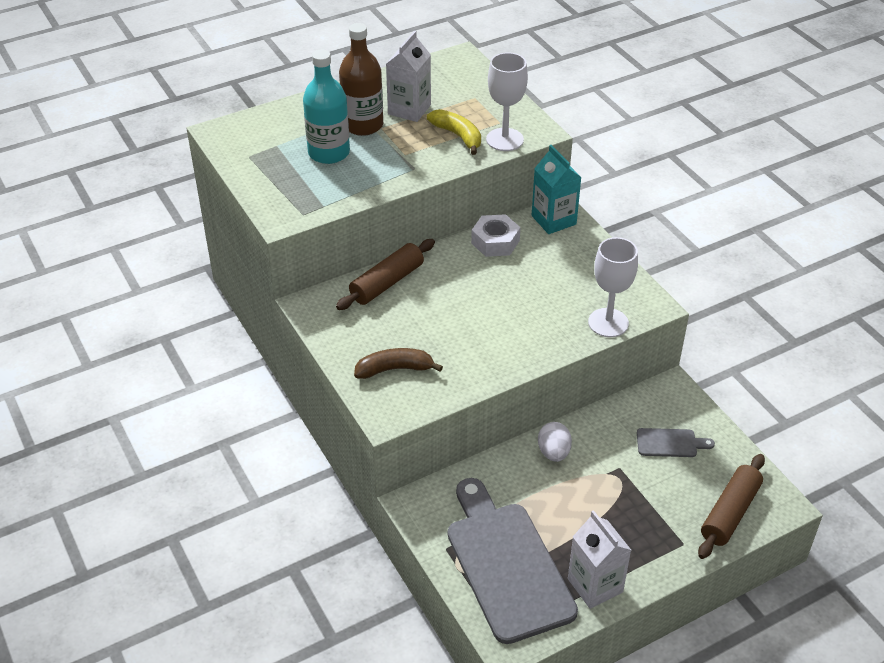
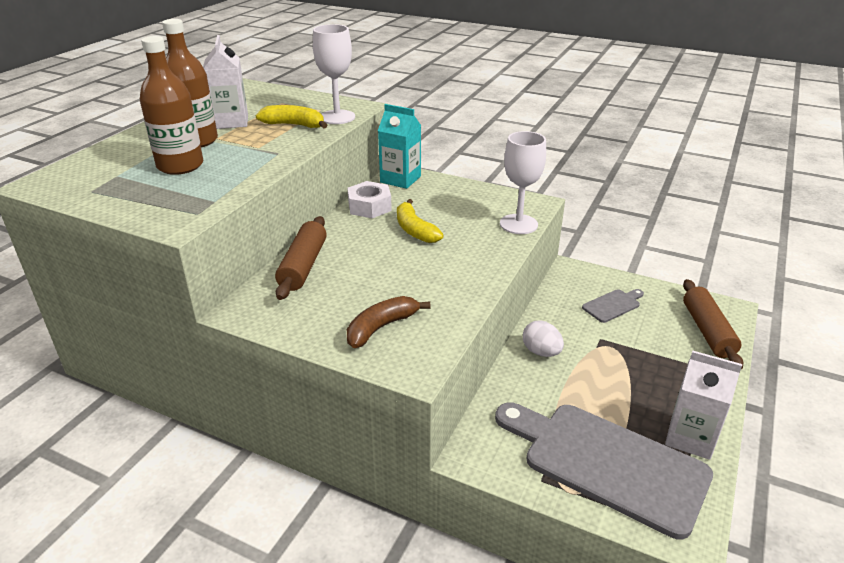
camera: 35 degrees left, 10 degrees down
(329, 153) = (180, 166): turquoise bottle -> brown bottle
(509, 286) = (415, 230): none -> yellow banana

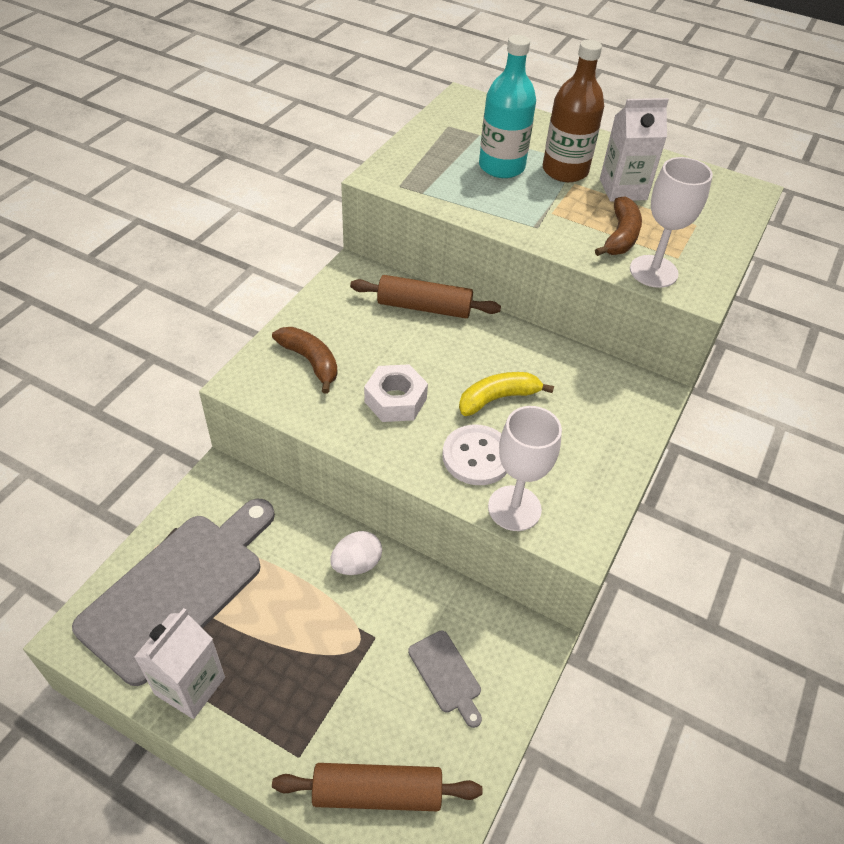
camera: 90 degrees right, 15 degrees up
(180, 166) = (501, 167): brown bottle -> turquoise bottle
(294, 125) = (620, 236): yellow banana -> brown banana
(369, 206) = (555, 360): white nut -> white nut (395, 400)
(400, 179) = (635, 393): turquoise carton -> none
(476, 238) = (477, 457): none -> white button

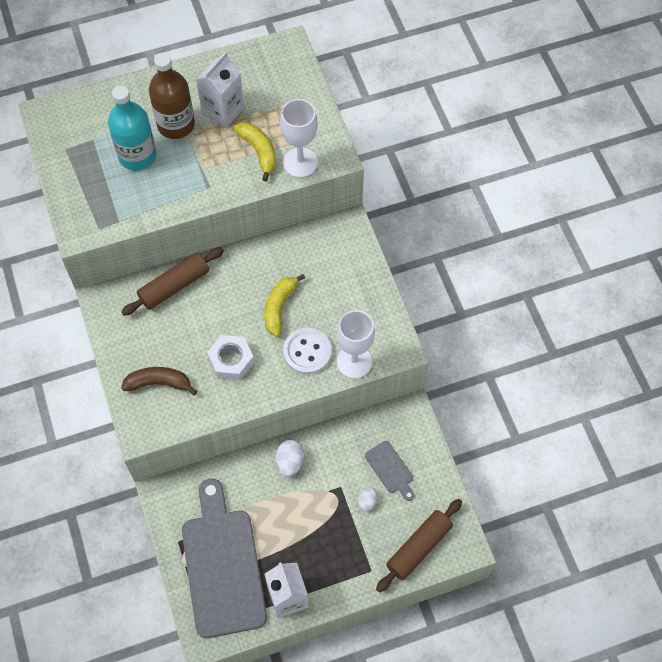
camera: 45 degrees left, 15 degrees up
(383, 681) = (367, 502): none -> white egg
(446, 675) = (390, 469): grey cutting board -> grey cutting board turned 45 degrees clockwise
(620, 236) = (259, 151): brown banana -> yellow banana

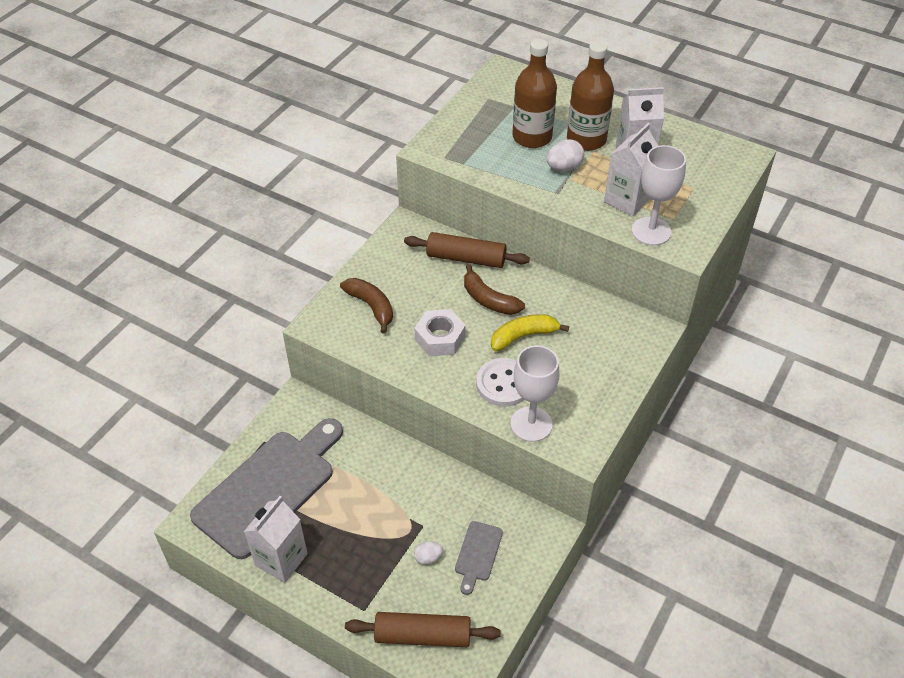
camera: 50 degrees right, 15 degrees down
(137, 156) = (532, 137): turquoise bottle -> brown bottle
(227, 302) = (489, 300): none -> brown banana
(259, 151) = (627, 200): yellow banana -> white carton
(290, 462) = (409, 470): white egg -> white egg (564, 167)

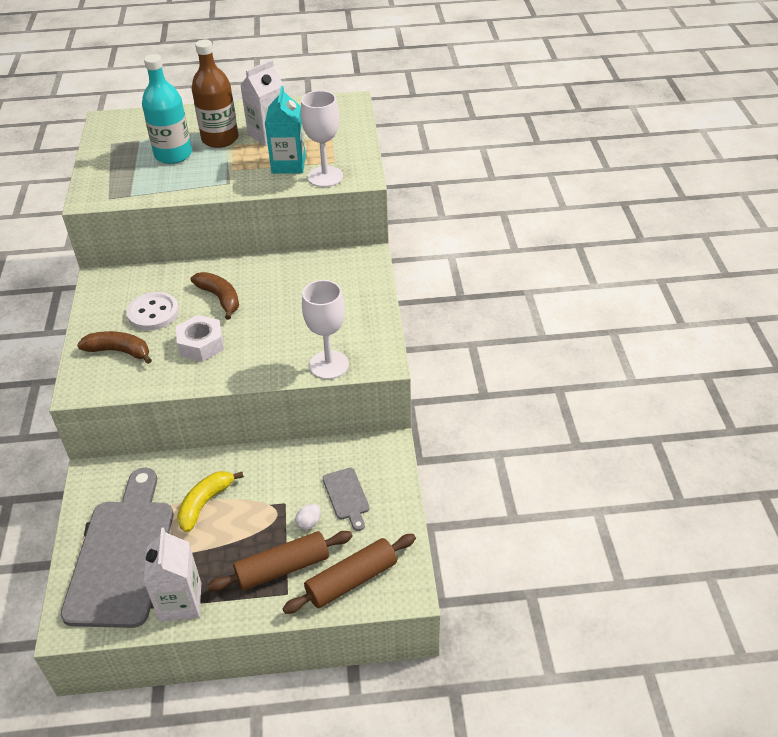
camera: 35 degrees left, 5 degrees down
(466, 258) = (174, 278): brown rolling pin -> brown rolling pin (282, 568)
(489, 300) = (220, 298): brown banana -> brown banana turned 135 degrees counterclockwise
(503, 384) = (283, 349): white button -> white button (153, 313)
(523, 336) = (270, 309): yellow banana -> yellow banana (205, 503)
(532, 137) = (173, 155): brown bottle -> turquoise bottle
(564, 167) = (218, 164): white egg -> none
(627, 200) = (288, 165): white carton -> turquoise carton

